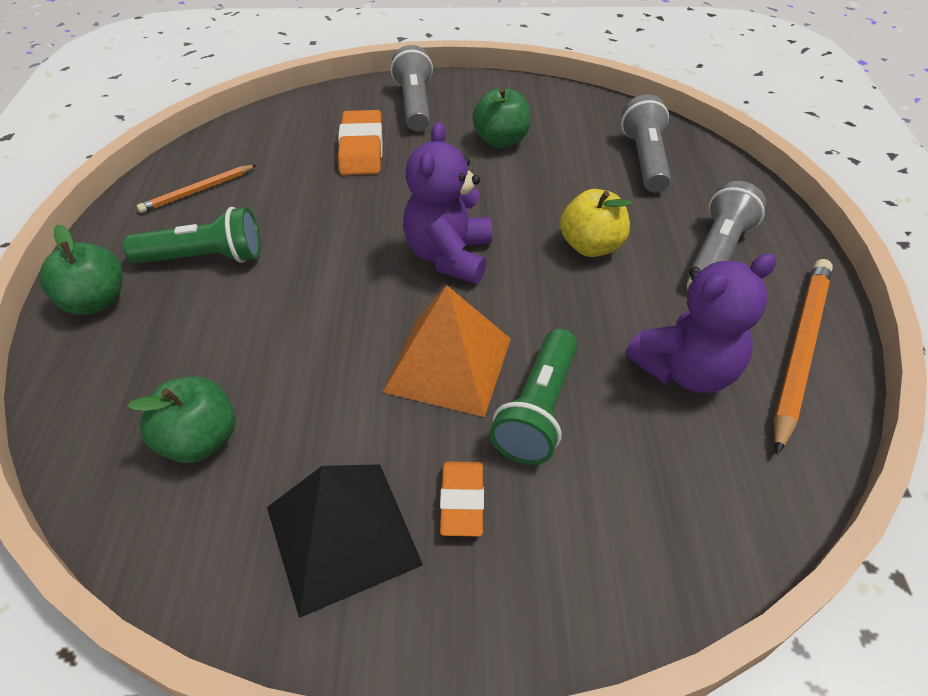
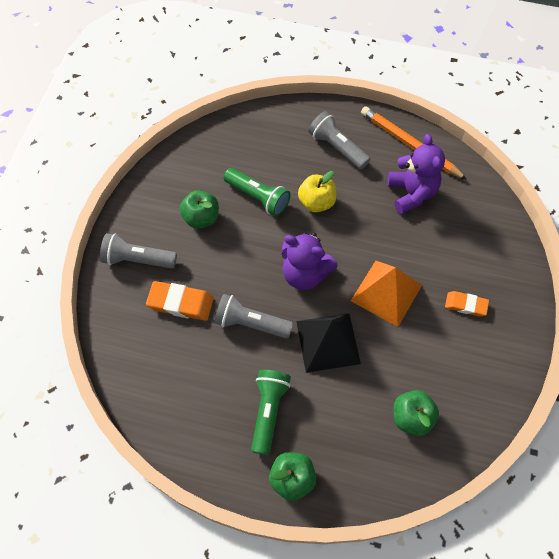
camera: 75 degrees left, 15 degrees up
(198, 191) = (195, 414): orange pencil -> none
(343, 535) = (475, 357): black pyramid -> black pyramid (328, 342)
(538, 410) = (422, 261): green flashlight -> green flashlight (258, 197)
(645, 159) = (248, 149): grey flashlight -> grey flashlight (251, 323)

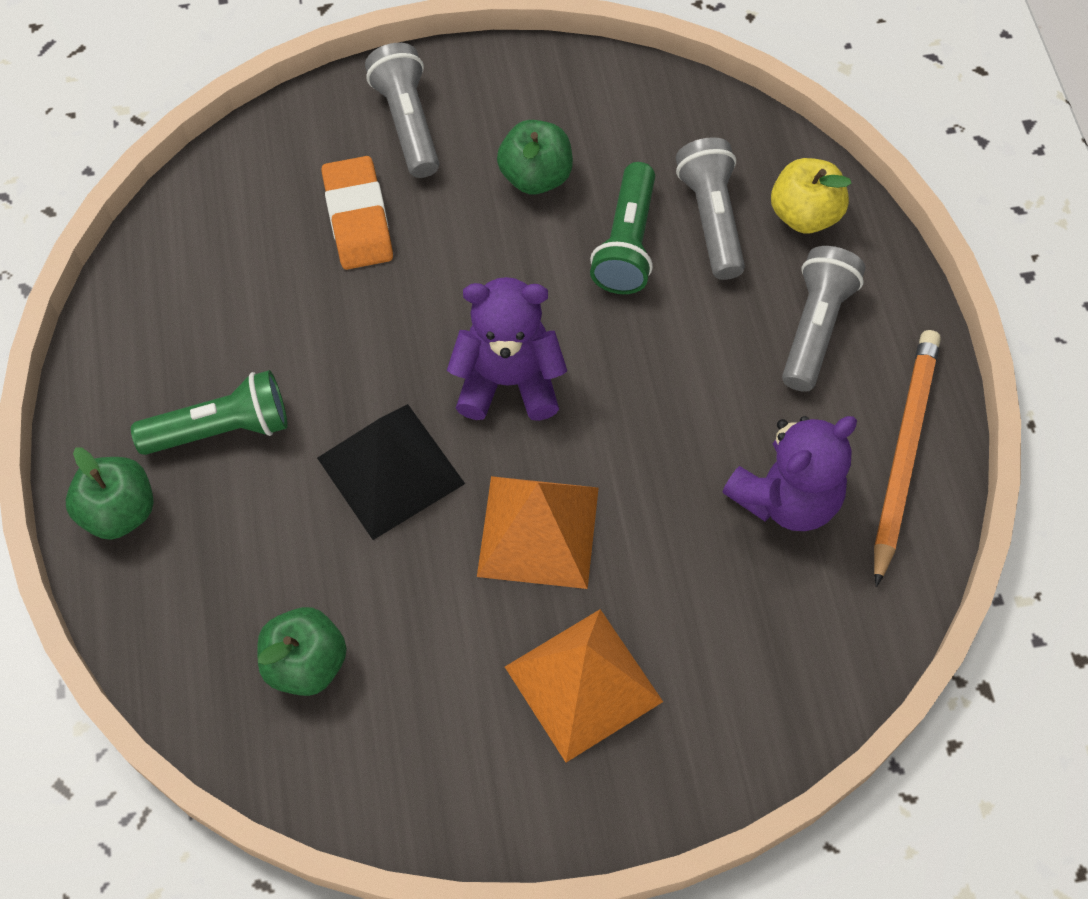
camera: 65 degrees right, 0 degrees up
(251, 323) = (369, 336): grey flashlight -> grey flashlight (711, 219)
(305, 274) = (508, 381): purple teddy bear -> purple teddy bear turned 90 degrees clockwise
(316, 202) = (670, 341): yellow apple -> yellow apple (804, 214)
(465, 305) = (583, 684): orange eraser -> orange pyramid

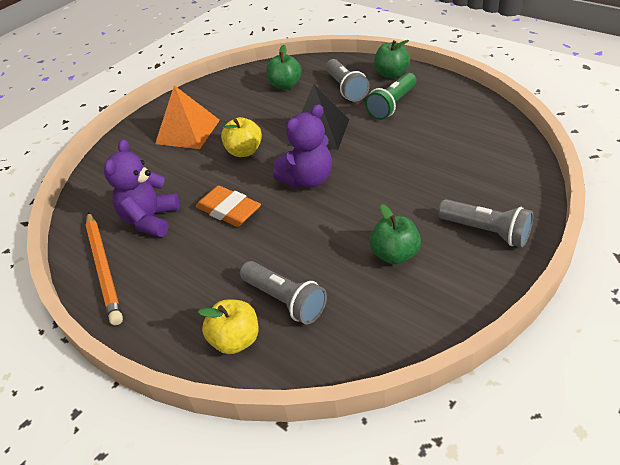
camera: 145 degrees right, 20 degrees down
(358, 218) = (446, 184): orange eraser -> orange eraser (229, 210)
(538, 531) = (244, 151): orange pyramid -> yellow apple
(627, 243) = (316, 259): green flashlight -> none
(815, 327) = (185, 289): grey flashlight -> grey flashlight (346, 88)

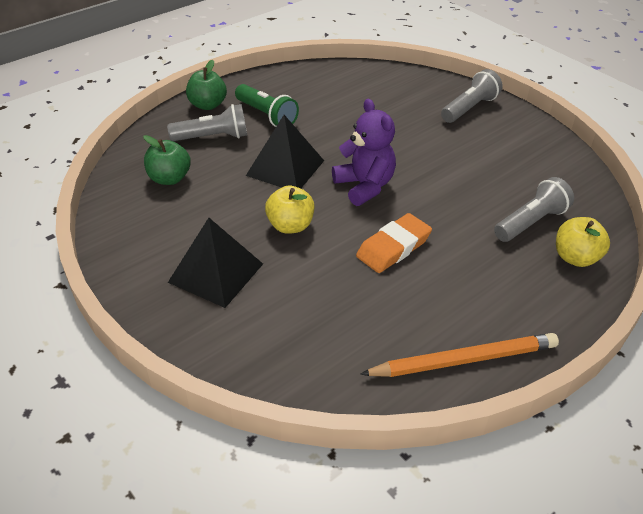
camera: 85 degrees left, 0 degrees up
(150, 220) = (388, 315): purple teddy bear -> none
(188, 131) = (216, 272): orange pyramid -> black pyramid
(395, 254) = (485, 154): green apple -> none

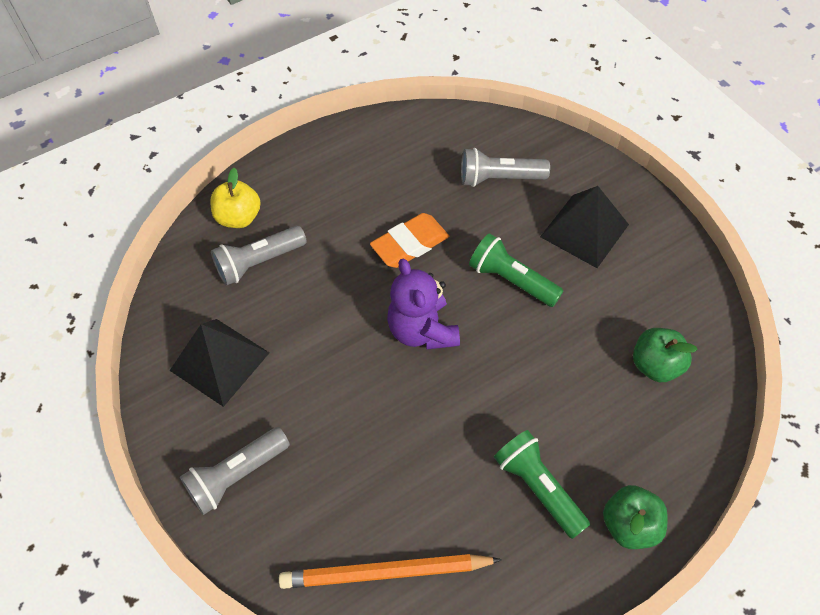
camera: 170 degrees left, 15 degrees up
(213, 137) = (612, 442): grey flashlight -> grey flashlight (499, 178)
(285, 168) = (514, 371): black pyramid -> black pyramid (219, 361)
(290, 226) = (511, 280): yellow apple -> green flashlight
(463, 360) = (381, 136): orange pencil -> orange pencil (386, 572)

